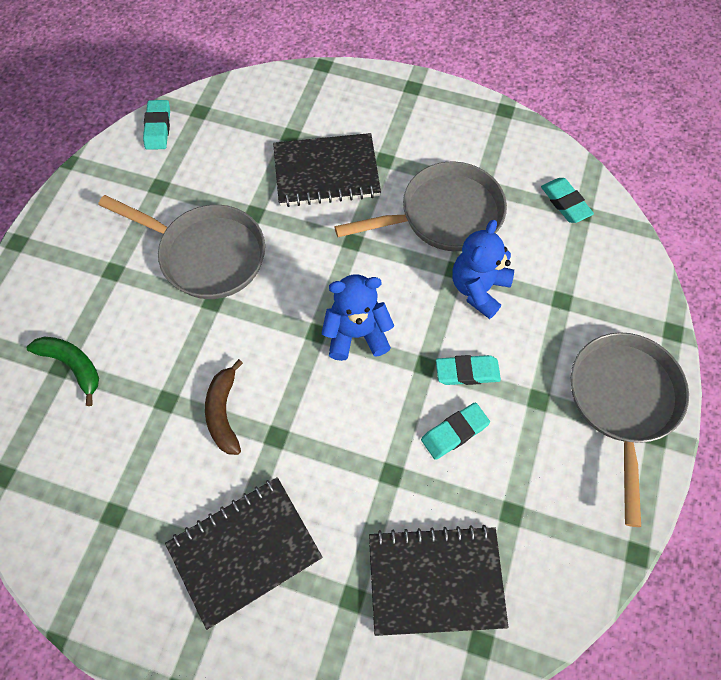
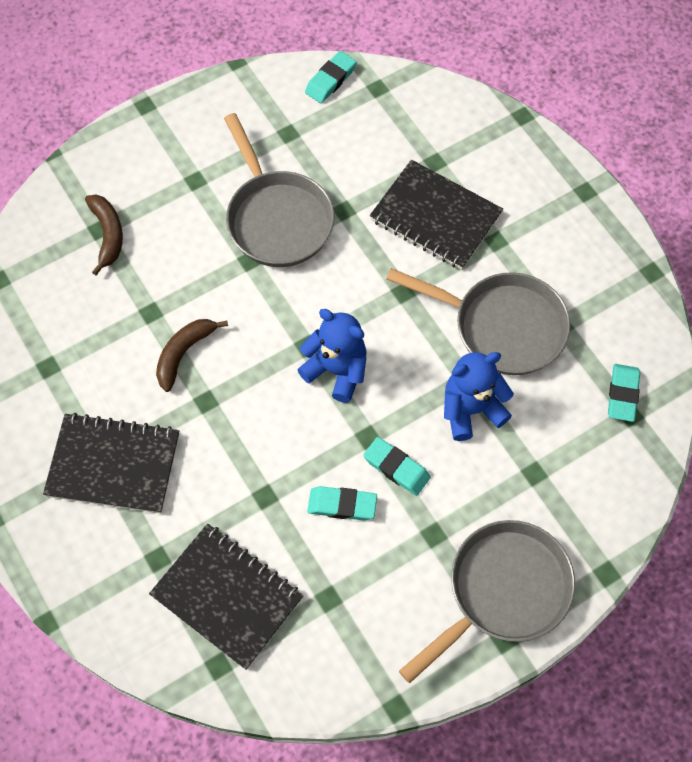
camera: 40 degrees right, 0 degrees up
(72, 365) = (108, 234): green banana -> brown banana

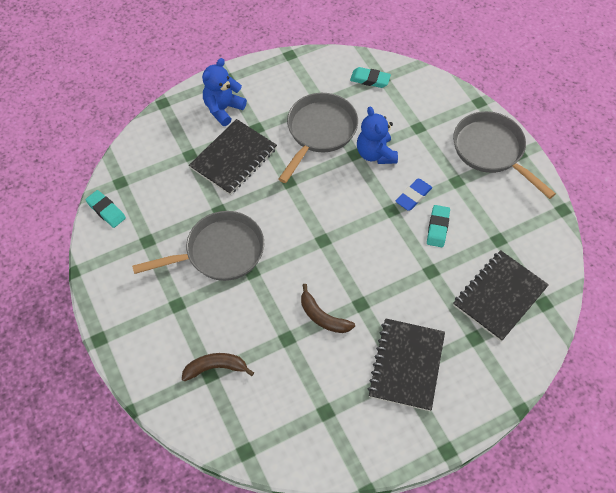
camera: 85 degrees left, 5 degrees down
(336, 370) = (343, 224): blue teddy bear -> blue teddy bear (223, 109)
(396, 468) = (413, 196): turquoise eraser -> blue eraser

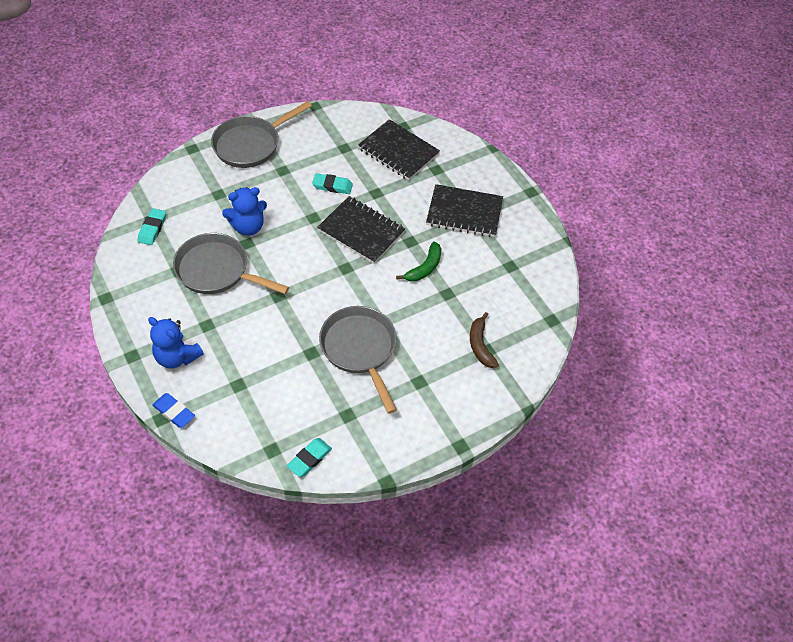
camera: 95 degrees left, 5 degrees down
(233, 158) = (246, 344): black notebook -> black notebook (361, 231)
(323, 317) = (424, 268): brown banana -> green banana
(413, 196) = (298, 201): blue eraser -> blue eraser (174, 412)

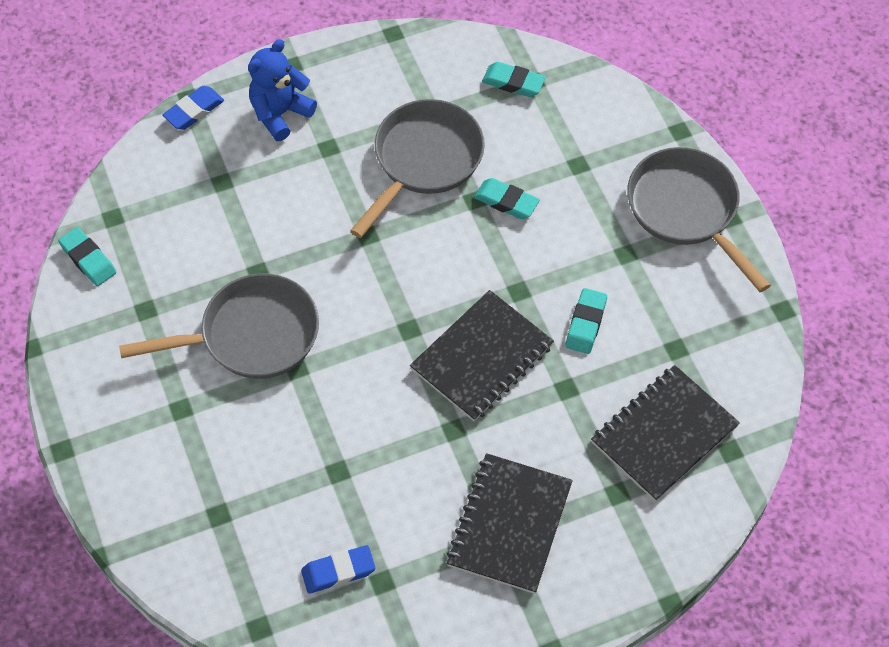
camera: 100 degrees right, 5 degrees up
(248, 227) = (506, 201): blue teddy bear -> turquoise eraser
(424, 268) = (394, 444): green banana -> none
(480, 345) = (228, 505): brown banana -> none
(509, 286) = (338, 571): none -> blue eraser

